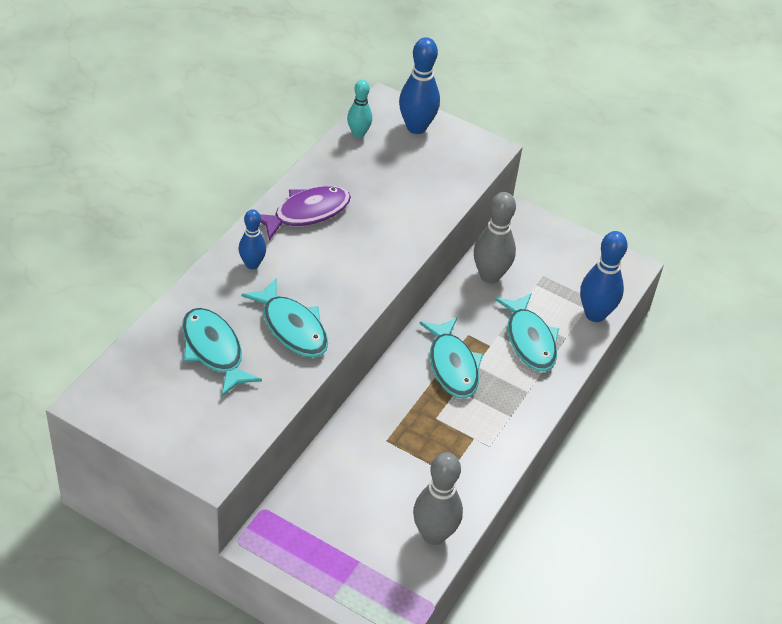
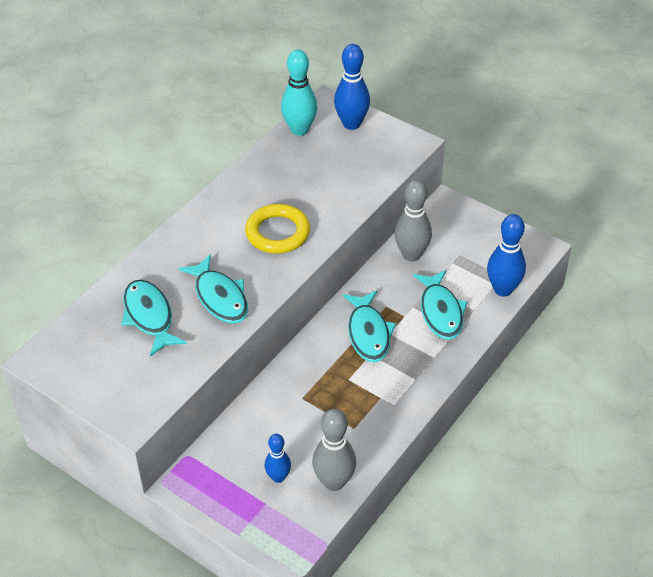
camera: 10 degrees right, 0 degrees up
(252, 264) = (192, 242): blue bowling pin -> blue bowling pin (278, 477)
(307, 213) = (245, 198): purple fish -> none
(348, 252) = (277, 233): none -> yellow ring
(358, 134) = (299, 130): turquoise bowling pin -> turquoise bowling pin, size x1.64

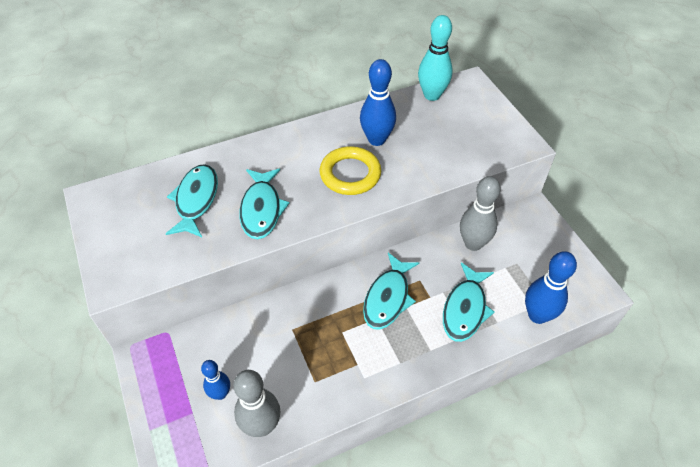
camera: 30 degrees right, 5 degrees up
(351, 124) = (479, 107): blue bowling pin -> blue bowling pin (376, 139)

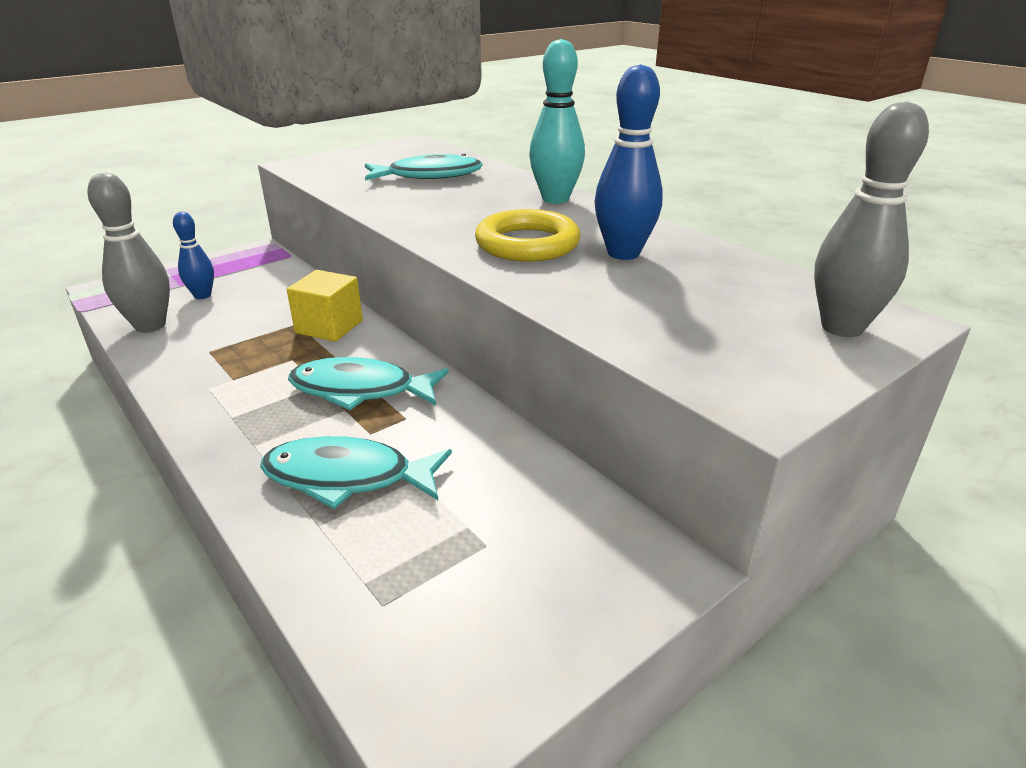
camera: 75 degrees right, 20 degrees down
(261, 209) = (427, 205): turquoise fish -> none
(304, 310) = (329, 326): none -> yellow cube
(432, 95) = (797, 286): turquoise bowling pin -> turquoise bowling pin (555, 199)
(473, 243) = (516, 472): grey bowling pin -> grey bowling pin (842, 328)
(537, 315) = (341, 592): blue bowling pin -> none

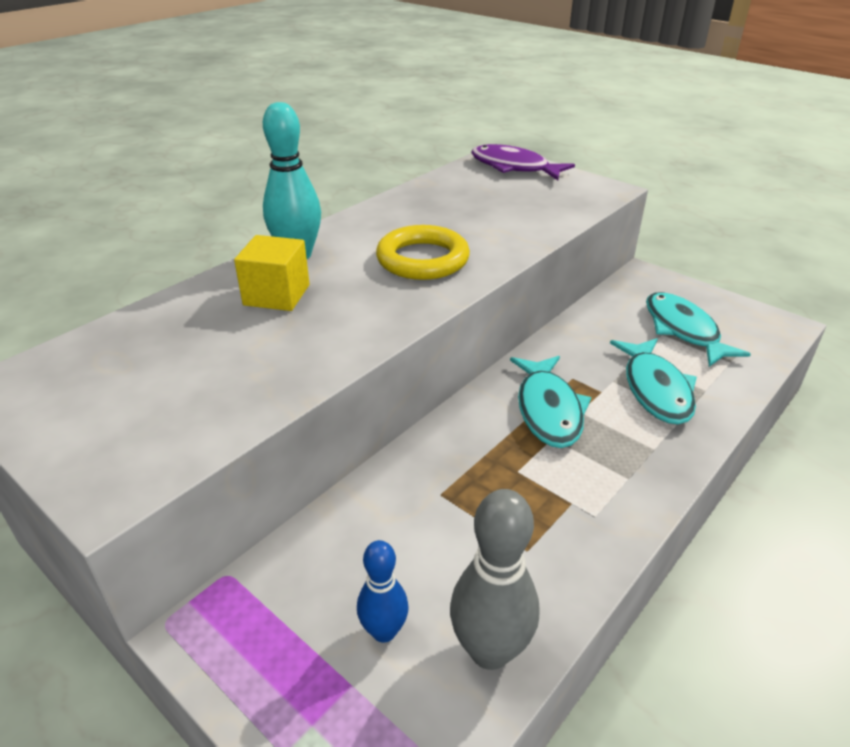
camera: 100 degrees left, 5 degrees up
(329, 326) = (441, 463): yellow cube -> yellow cube (276, 295)
(429, 176) = (205, 341): turquoise fish -> turquoise fish (683, 330)
(623, 253) = (429, 222): blue bowling pin -> none
(842, 328) = (513, 167): grey bowling pin -> purple fish

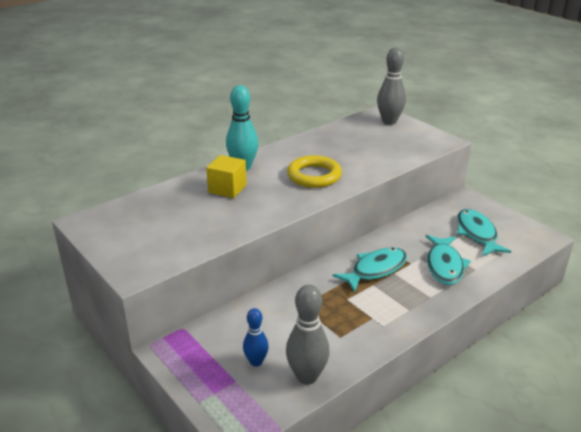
camera: 10 degrees right, 5 degrees down
(513, 167) = (389, 121): purple fish -> grey bowling pin
(548, 410) = (375, 270): turquoise fish -> turquoise fish turned 135 degrees counterclockwise

